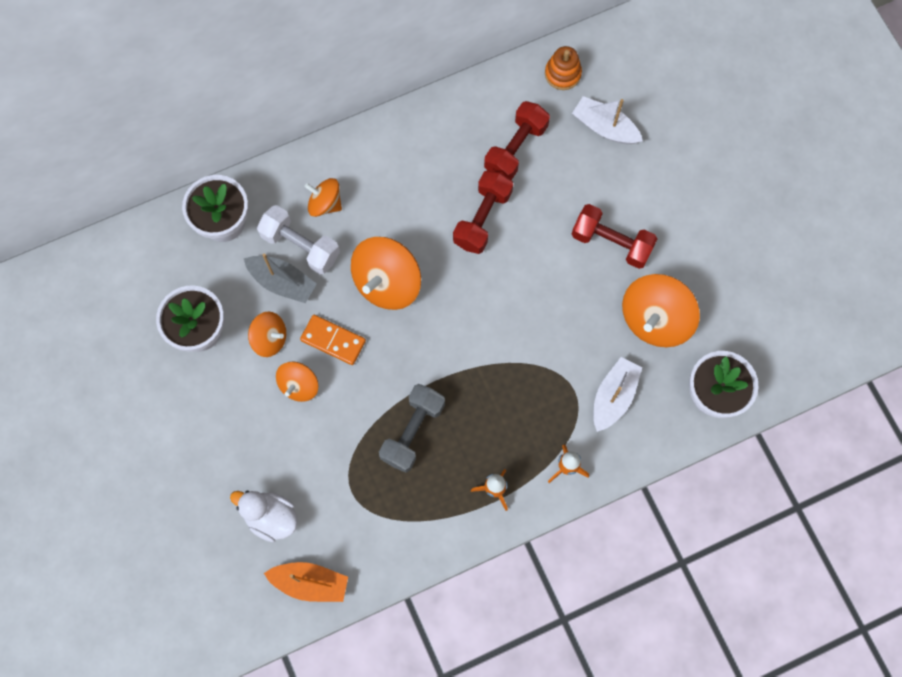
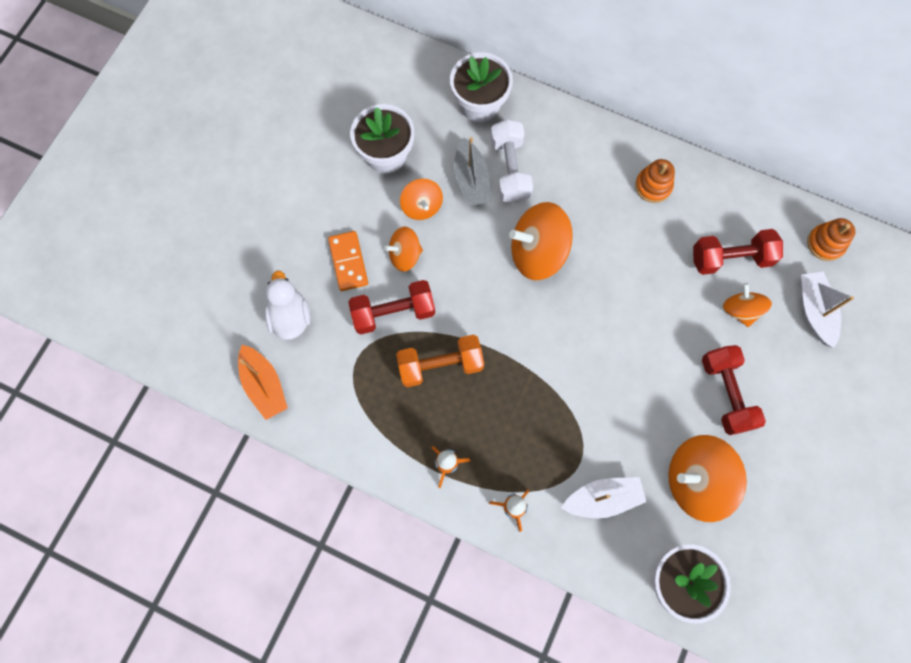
camera: 50 degrees right, 0 degrees up
(325, 204) = (557, 160): orange spinning top -> orange spinning top (740, 310)
(333, 340) = (459, 251): orange domino -> orange domino (348, 262)
(410, 153) = (653, 186): none -> orange stacking toy
(412, 431) = (440, 365): grey dumbbell -> orange dumbbell
(482, 218) = (652, 279): red dumbbell -> red dumbbell (393, 312)

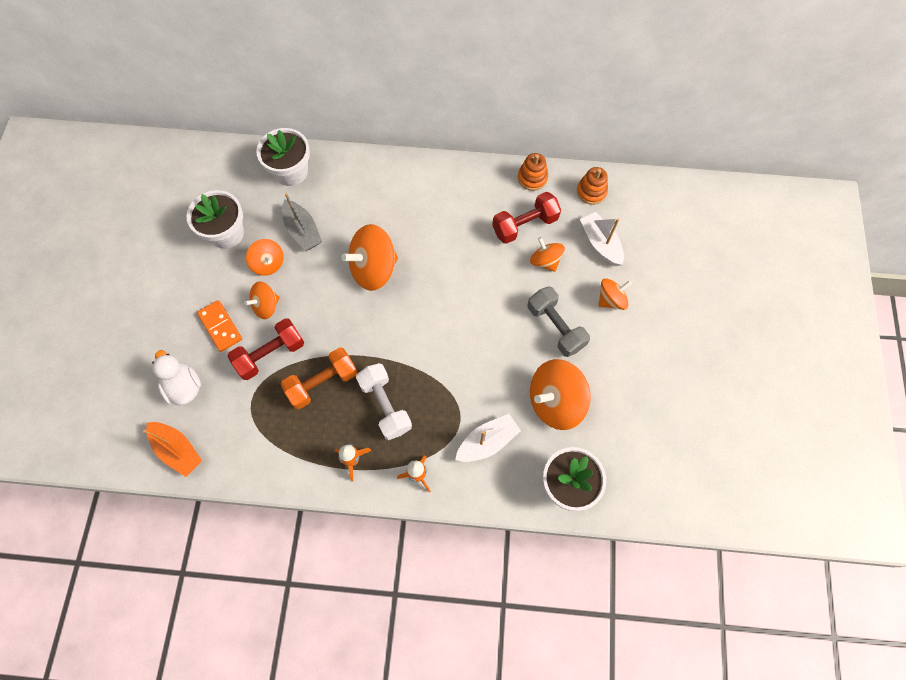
camera: 20 degrees left, 5 degrees down
(510, 170) = (331, 213): white dumbbell -> white dumbbell (385, 405)
(653, 186) = (447, 191): orange stacking toy -> orange stacking toy (532, 178)
(726, 393) = (555, 327): red dumbbell -> grey dumbbell
(803, 384) = (611, 300): none -> orange spinning top

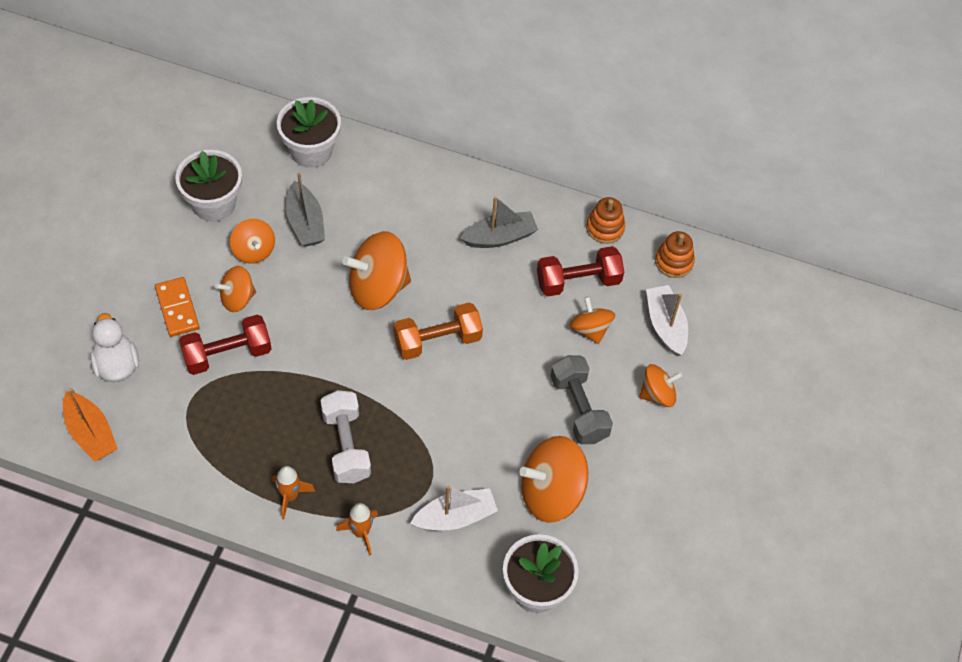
camera: 10 degrees right, 10 degrees down
(322, 383) = (279, 401): orange dumbbell -> orange dumbbell (437, 340)
(455, 205) = (500, 237): none -> grey boat

